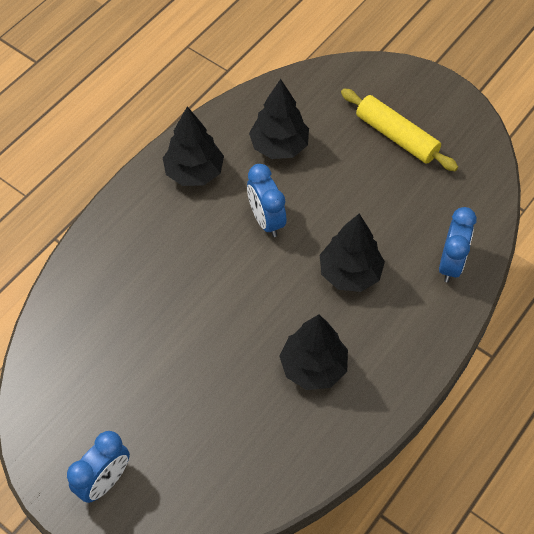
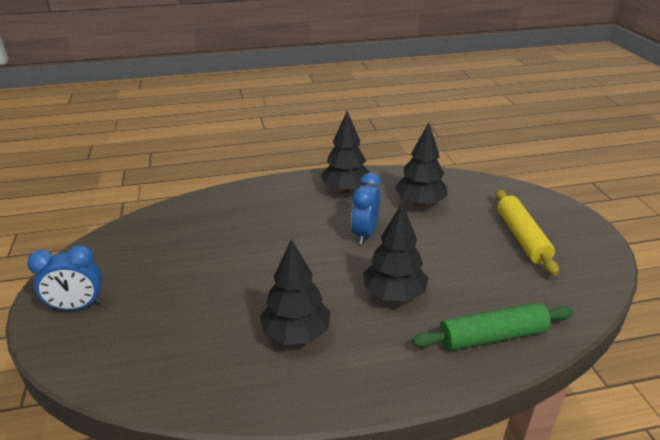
camera: 40 degrees right, 25 degrees down
(450, 264) = (492, 336): blue clock -> green rolling pin

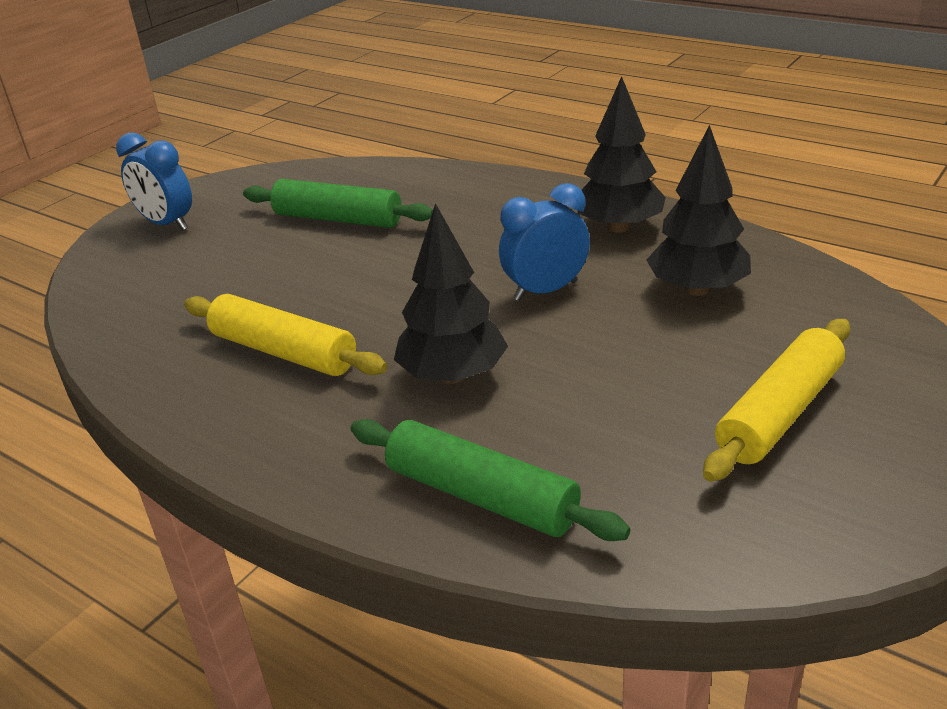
camera: 50 degrees right, 0 degrees up
(195, 249) = (338, 219): none -> green rolling pin
(296, 334) = (283, 352): black tree -> yellow rolling pin

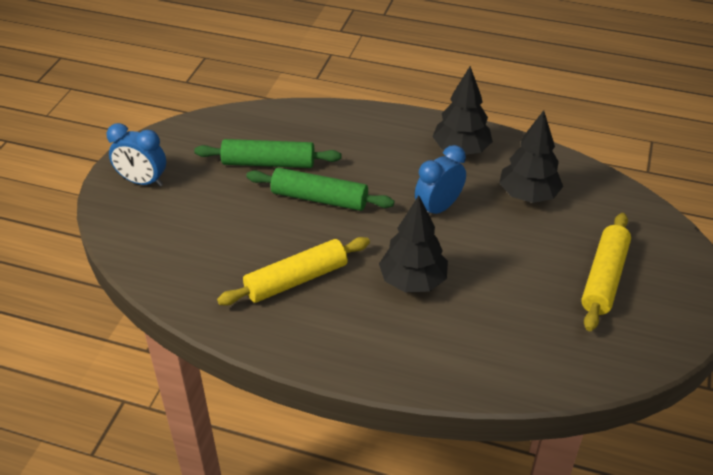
camera: 20 degrees left, 10 degrees up
(283, 352) = (296, 280): yellow rolling pin -> yellow rolling pin turned 45 degrees counterclockwise
(481, 496) = (469, 360): green rolling pin -> green rolling pin (319, 199)

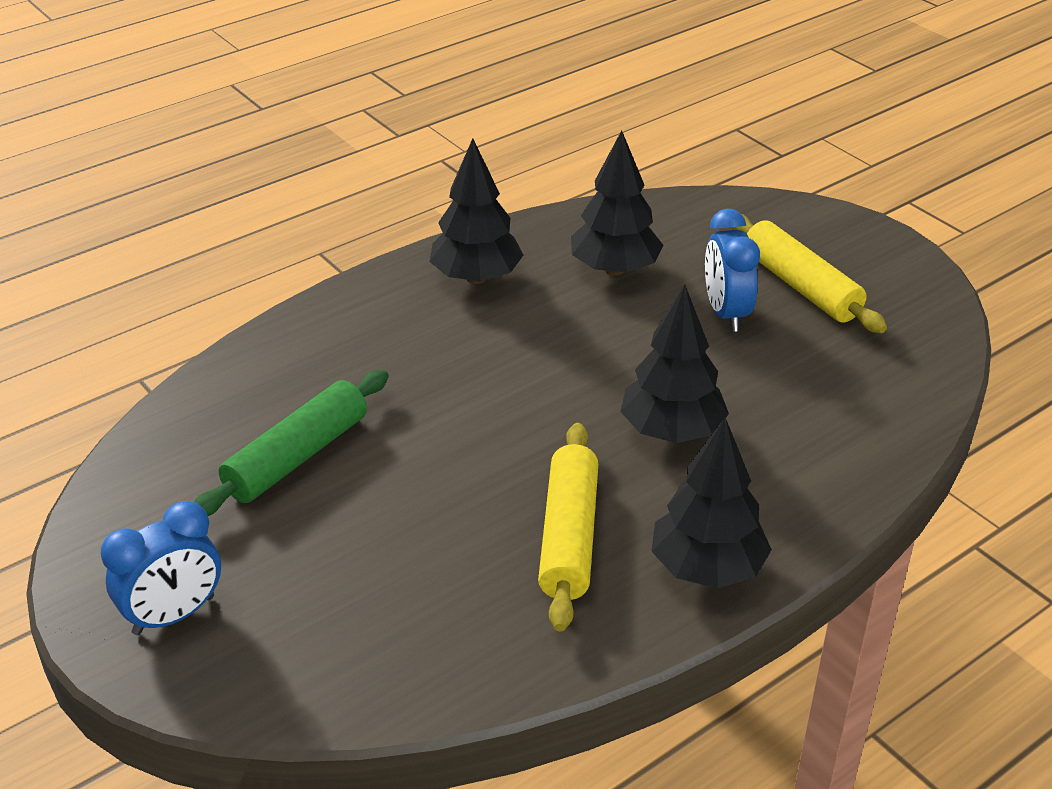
camera: 55 degrees left, 5 degrees down
(318, 343) = (707, 568): none -> black tree
(319, 199) = (430, 441): green rolling pin -> none
(438, 208) = (562, 347): blue clock -> blue clock (726, 313)

